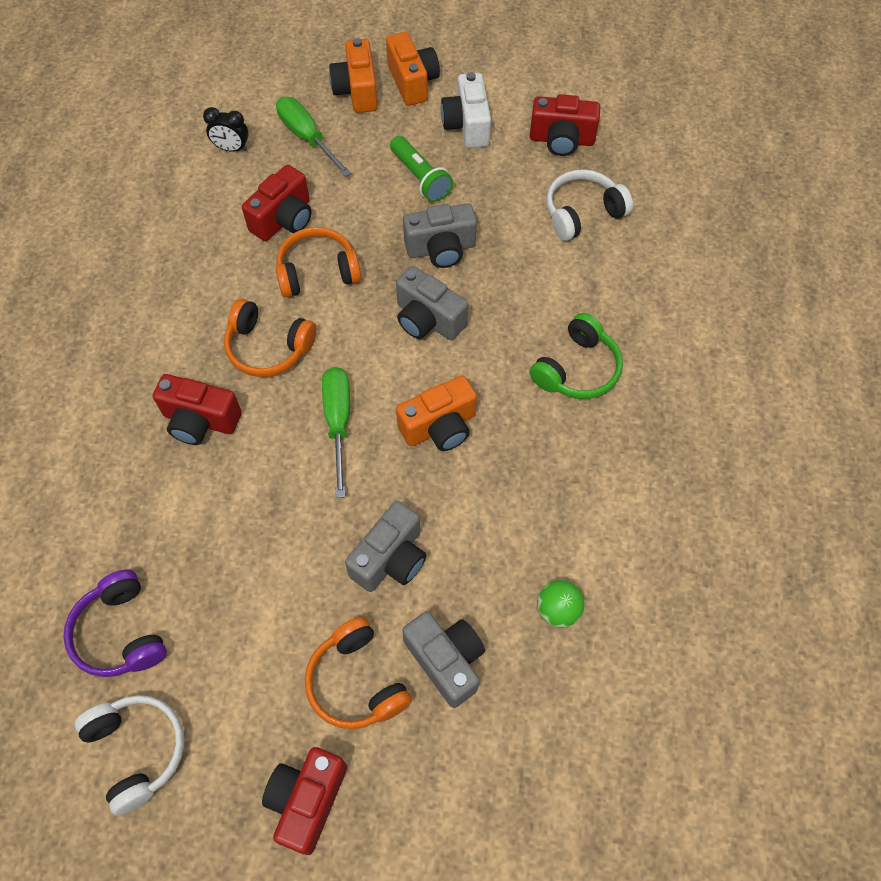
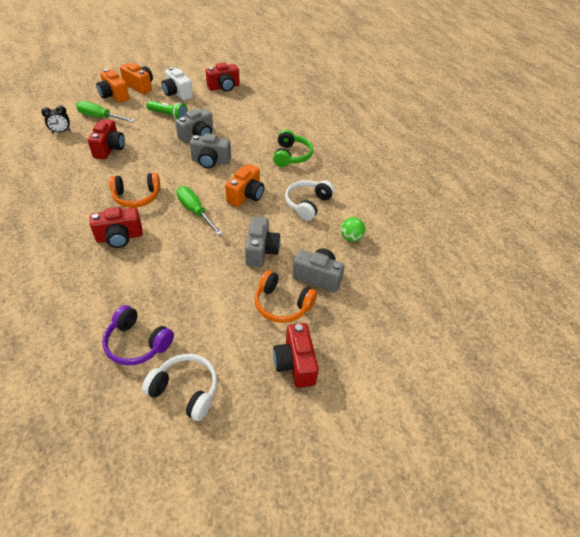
camera: 35 degrees left, 15 degrees down
(317, 271) = (142, 162): orange headphones -> none
(582, 213) = (252, 107): white headphones -> white headphones (307, 204)

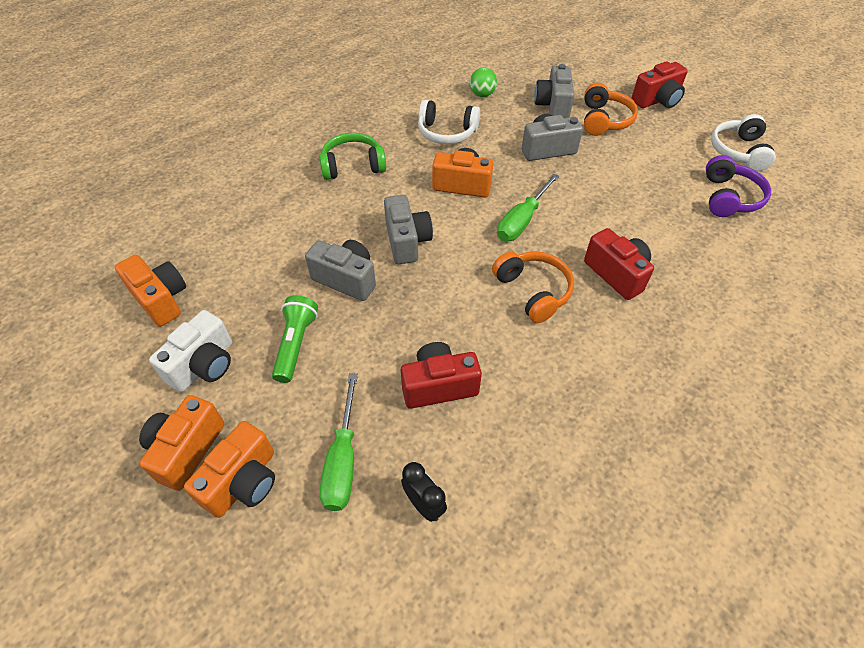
camera: 105 degrees left, 5 degrees up
(224, 87) = (161, 299): red camera -> orange camera

